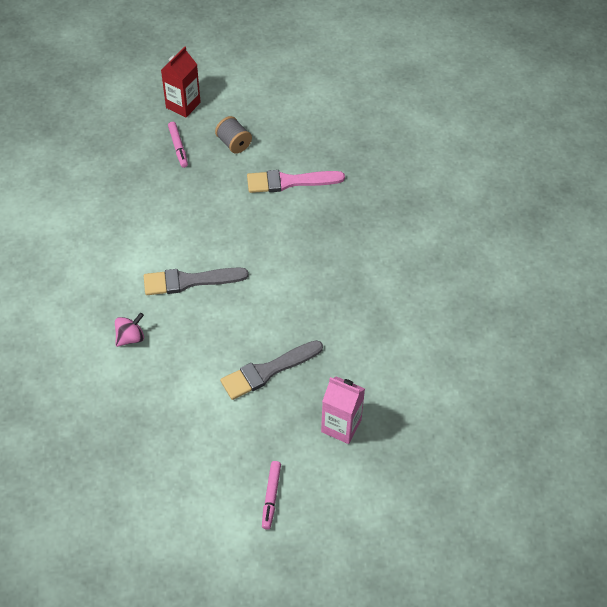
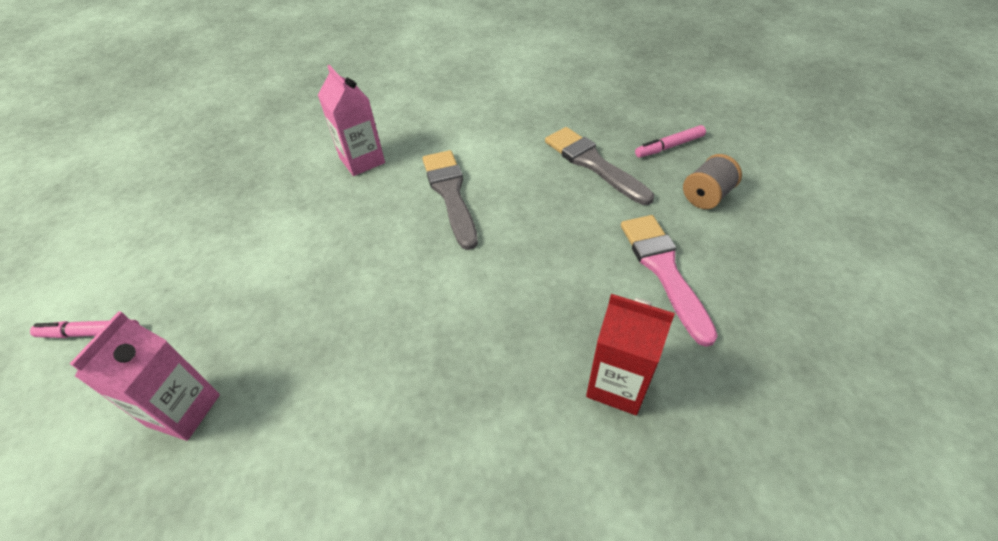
camera: 85 degrees right, 5 degrees down
(130, 337) = (362, 160): pink spinning top -> pink carton
(183, 105) = (746, 138): red carton -> red carton (617, 384)
(268, 371) = (301, 297): grey brush -> grey brush (593, 163)

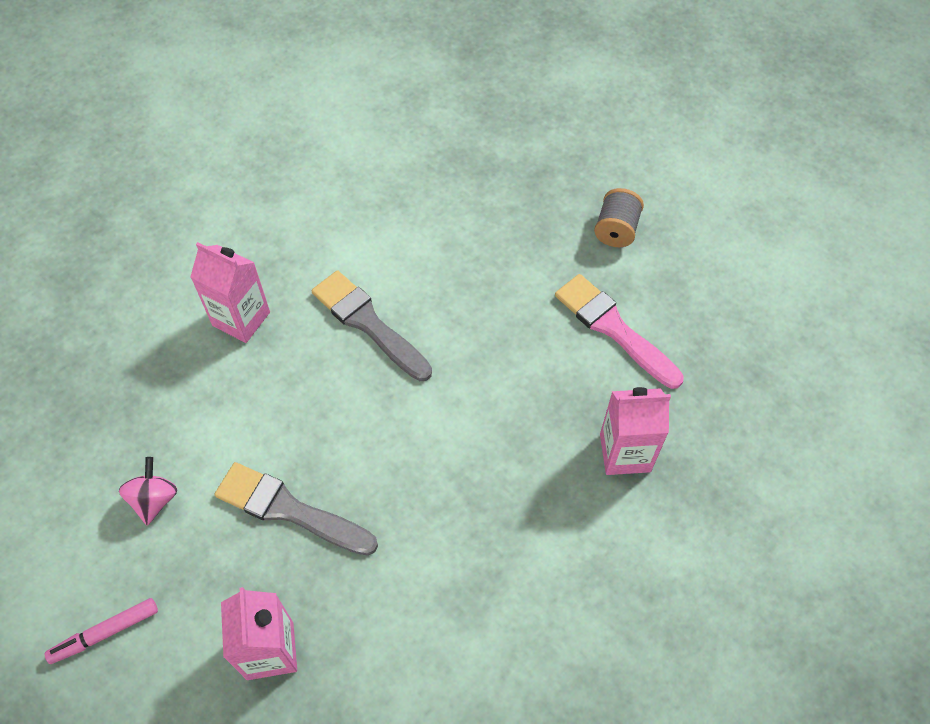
camera: 30 degrees left, 10 degrees up
(207, 253) = (154, 499): none -> pink spinning top
(593, 163) = (492, 230): grey brush -> grey brush (289, 510)
(617, 384) = (625, 453): red carton -> pink carton
(669, 146) = (556, 180): pink marker -> none

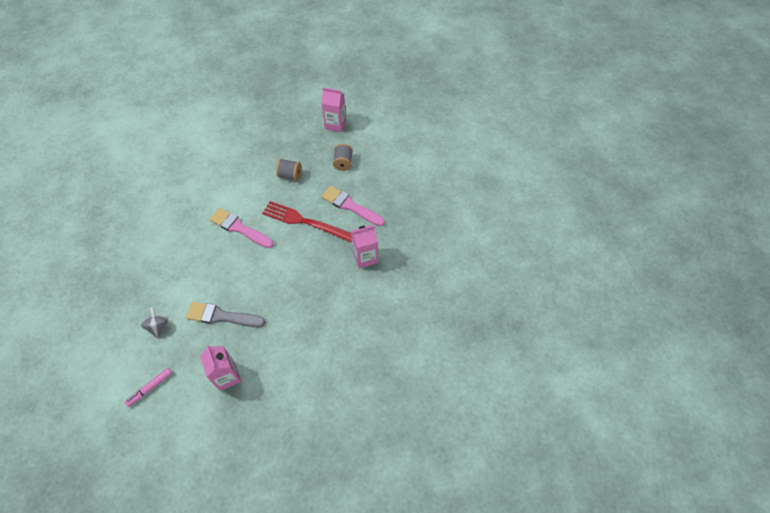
camera: 15 degrees left, 0 degrees up
(154, 499) = (158, 327): pink spinning top -> grey spinning top
(241, 319) = (179, 239): pink carton -> pink carton (335, 124)
(368, 323) = (239, 228): grey brush -> pink brush
(497, 232) = (290, 175): none -> grey spool
(508, 341) = (305, 221): none -> red fork

